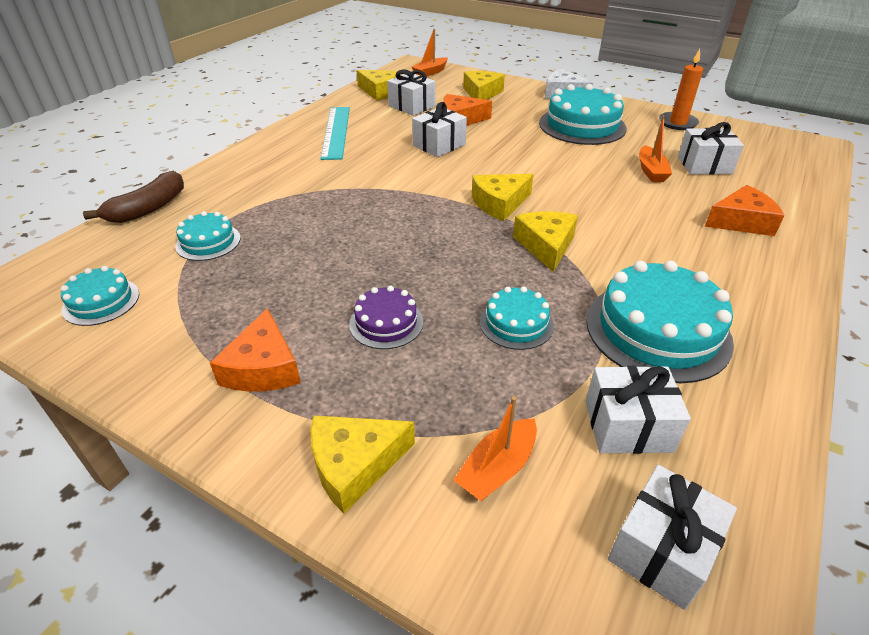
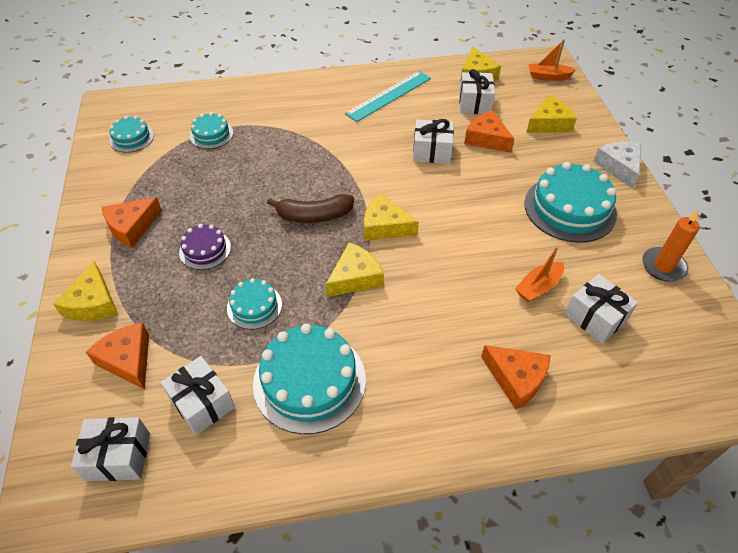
camera: 50 degrees right, 10 degrees up
(148, 208) = (219, 91): brown banana -> brown banana (314, 216)
(354, 464) = (93, 303): yellow cheese -> yellow cheese turned 120 degrees counterclockwise
(497, 468) = (128, 360): orange boat -> orange cheese

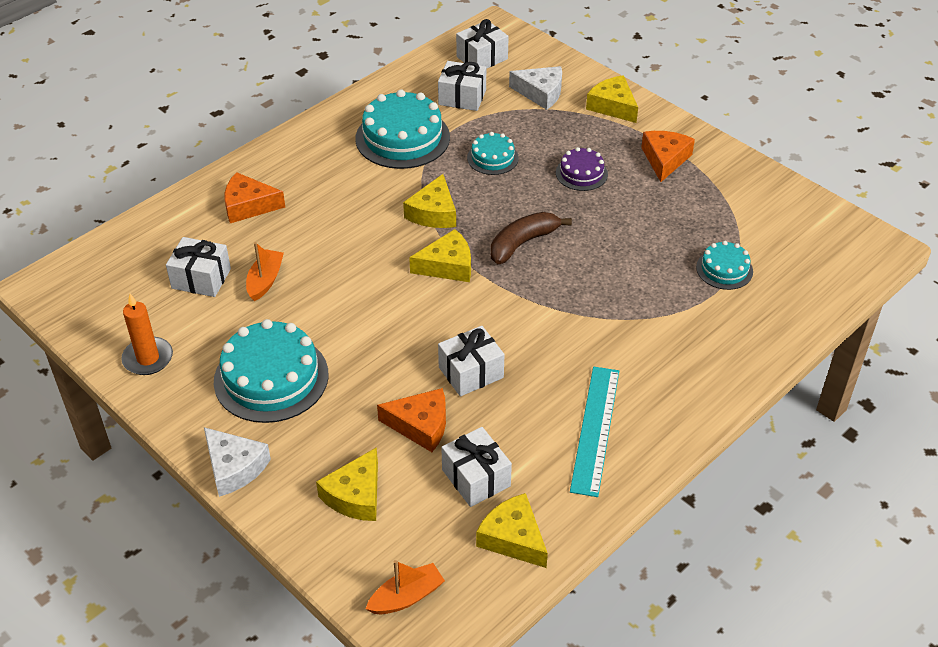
camera: 145 degrees right, 5 degrees down
(128, 360) = (540, 93): orange cheese -> white cheese
(131, 138) = (793, 225): turquoise cake -> none

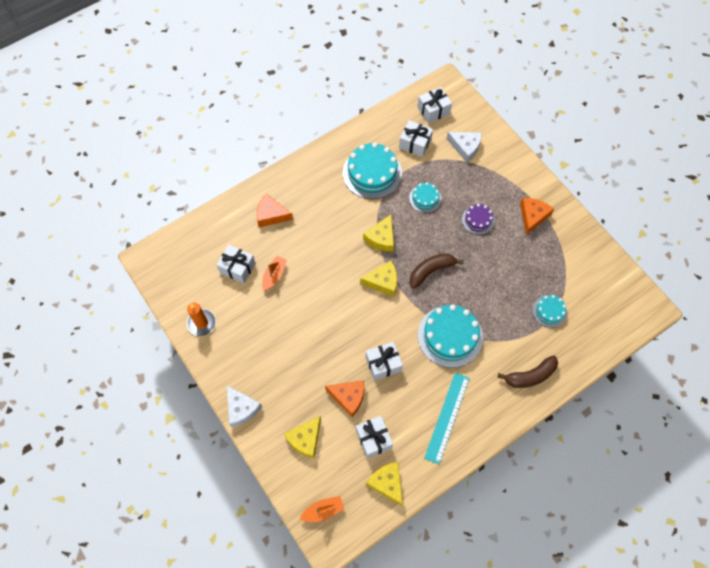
camera: 10 degrees right, 20 degrees up
(271, 378) = (269, 349): turquoise cake -> turquoise cake (450, 336)
(613, 106) = (509, 166): yellow cheese -> none
(718, 355) = (530, 376): none -> brown banana

